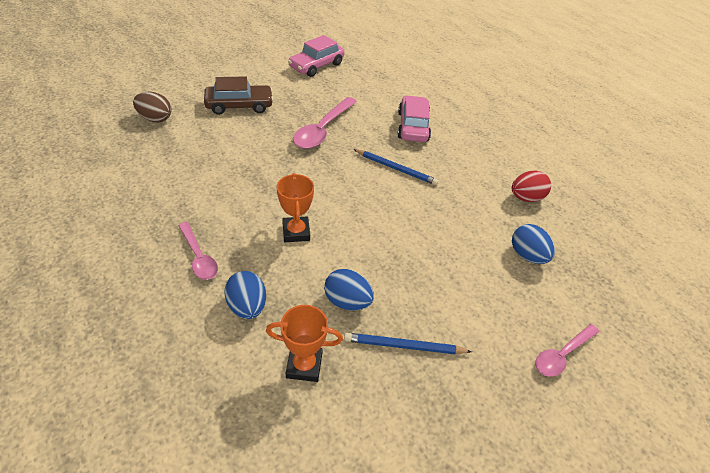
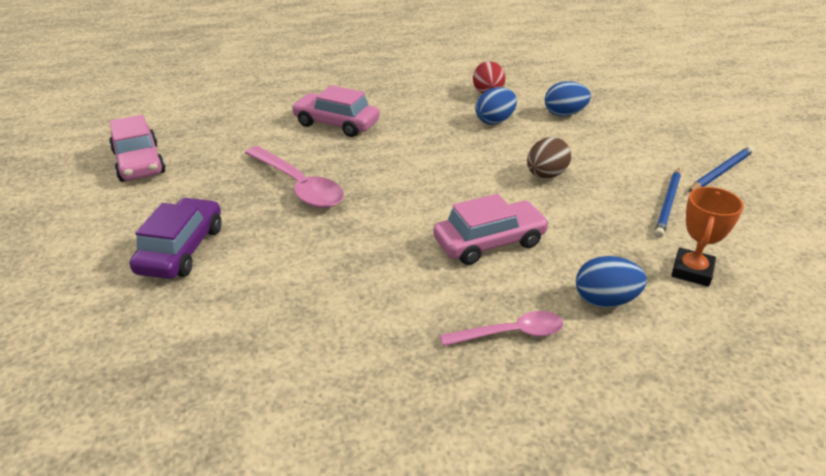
camera: 65 degrees left, 10 degrees down
(155, 119) = (141, 352): brown egg -> brown egg (546, 175)
(239, 106) = (181, 249): brown car -> purple car
(296, 232) = (489, 242): orange trophy -> pink car
(347, 301) = (607, 226): blue egg -> blue egg (495, 121)
(396, 168) = (407, 151): blue pencil -> blue pencil (721, 172)
(562, 354) = (679, 130): pink spoon -> none

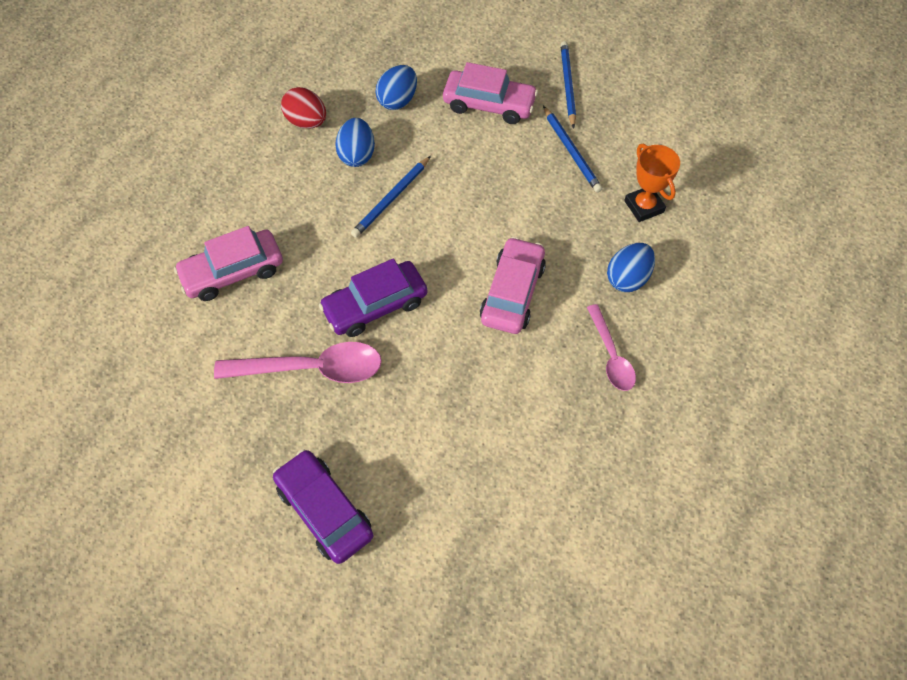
camera: 50 degrees left, 25 degrees up
(139, 162) = (132, 477): pink car -> pink car (489, 104)
(385, 186) = (375, 305): none -> purple car
(483, 150) = (391, 199): none -> blue pencil
(511, 333) = (611, 355): pink spoon -> pink spoon turned 135 degrees clockwise
(546, 175) = (468, 189): brown egg -> none

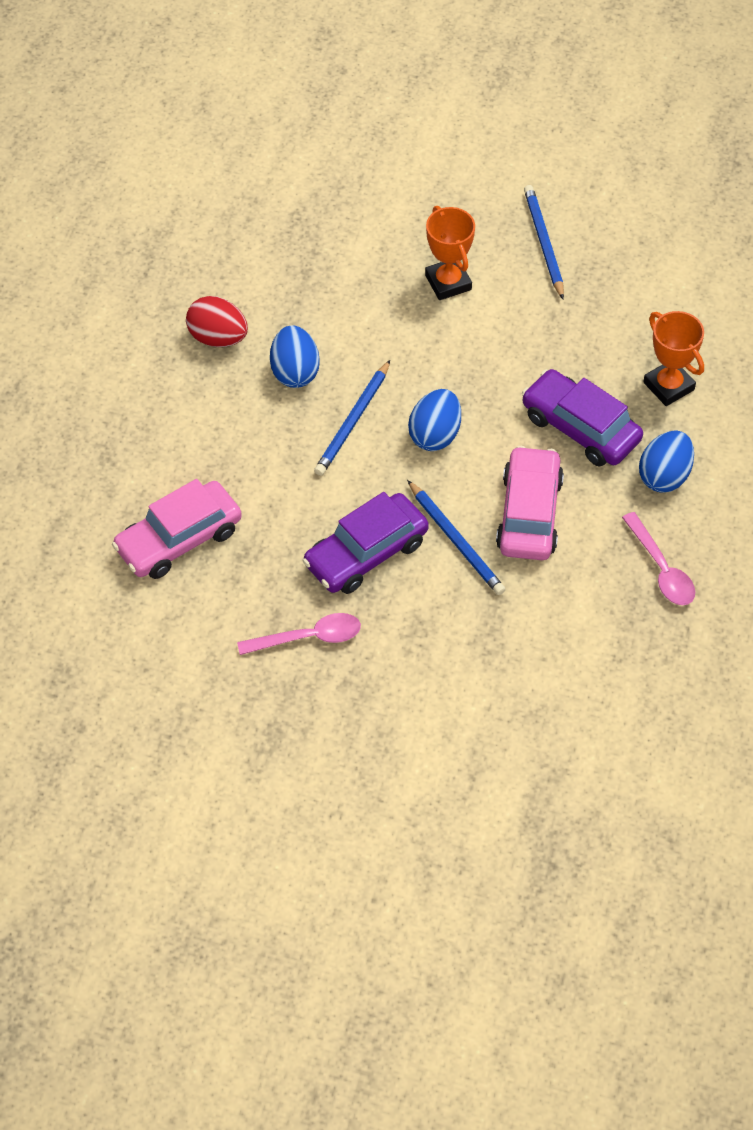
camera: 10 degrees left, 5 degrees down
(312, 368) = (308, 637): pink spoon -> pink spoon, size x0.61
(324, 510) = (366, 789): purple car -> purple car (580, 428)
(397, 100) = (329, 293): blue egg -> blue egg (435, 435)
(489, 104) = (448, 282): pink car -> orange trophy
(571, 151) = (566, 329): blue pencil -> blue pencil (456, 541)

